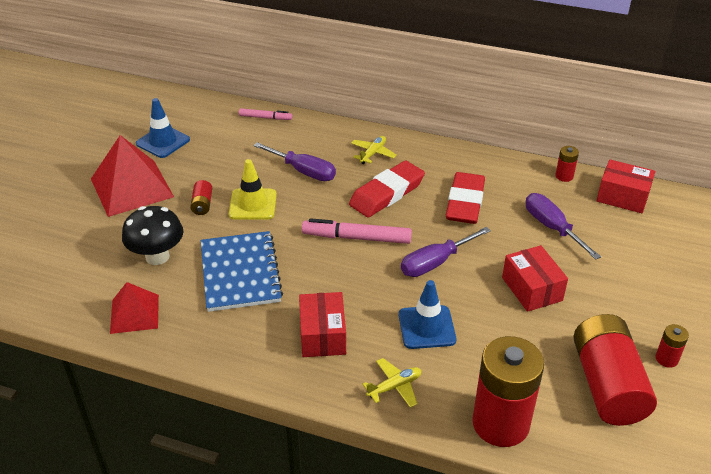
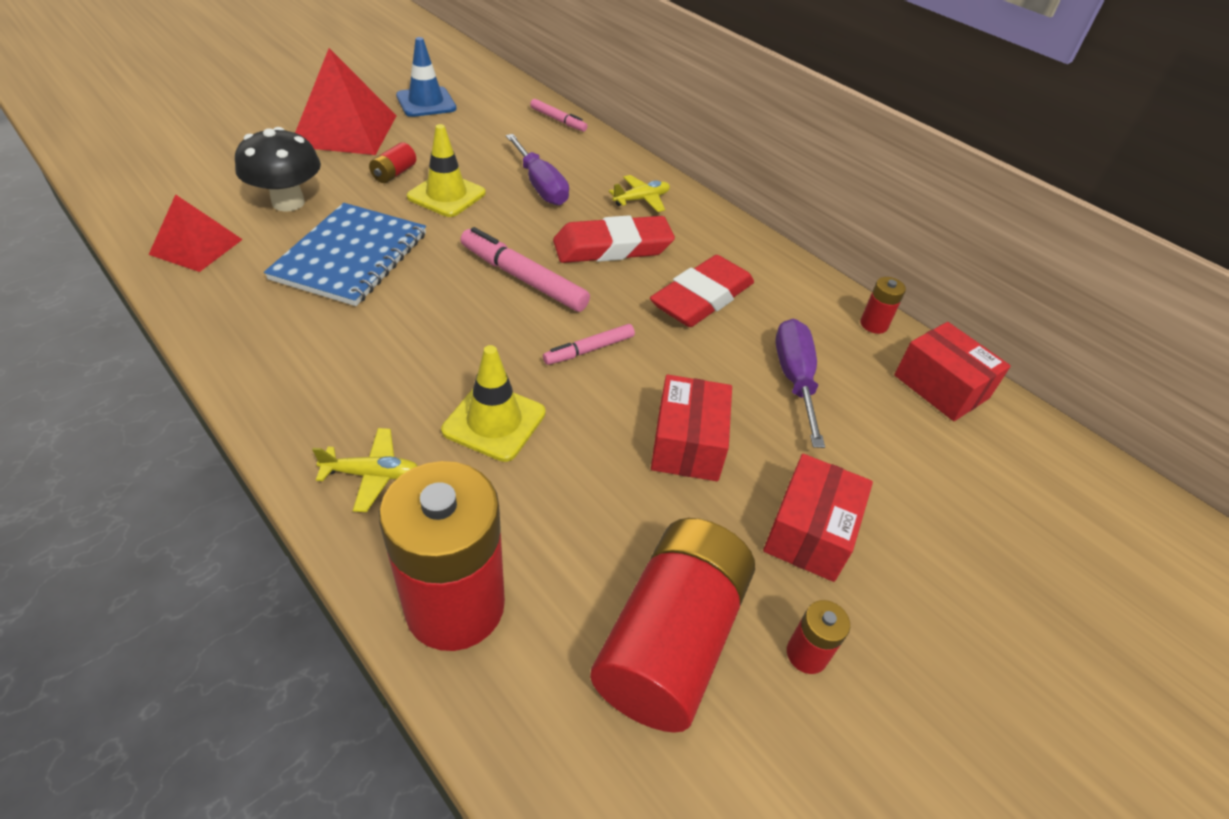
camera: 25 degrees right, 5 degrees up
(323, 335) = (359, 367): red box -> red box (810, 532)
(426, 327) = (494, 421): blue traffic cone -> yellow traffic cone
(435, 263) = (589, 350): purple screwdriver -> pink marker

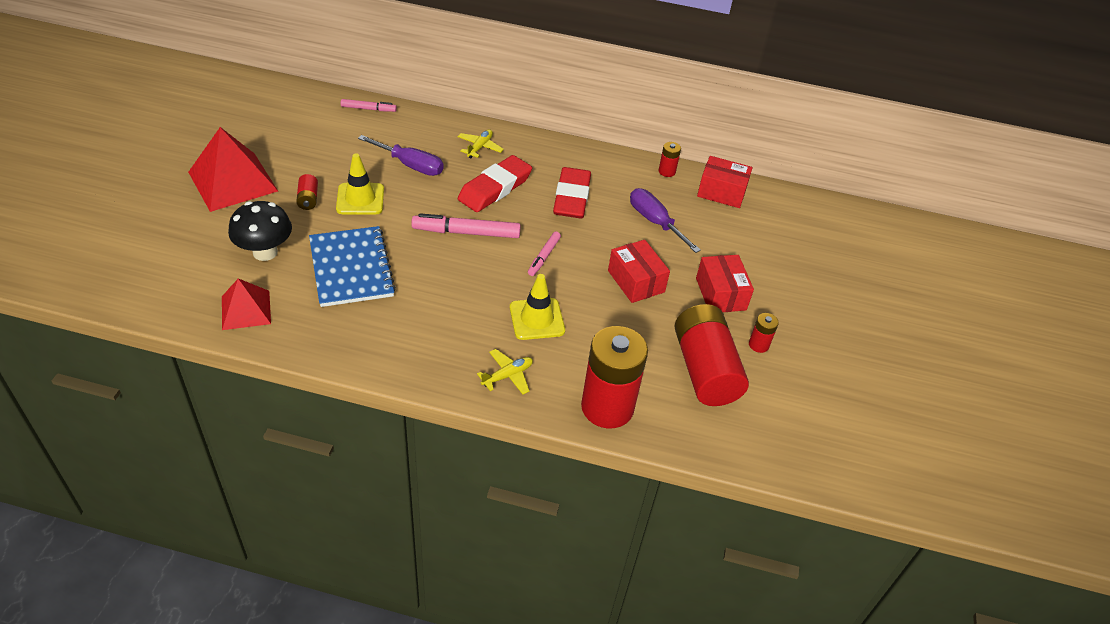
camera: 35 degrees left, 0 degrees up
(426, 102) = (262, 133): blue traffic cone -> none

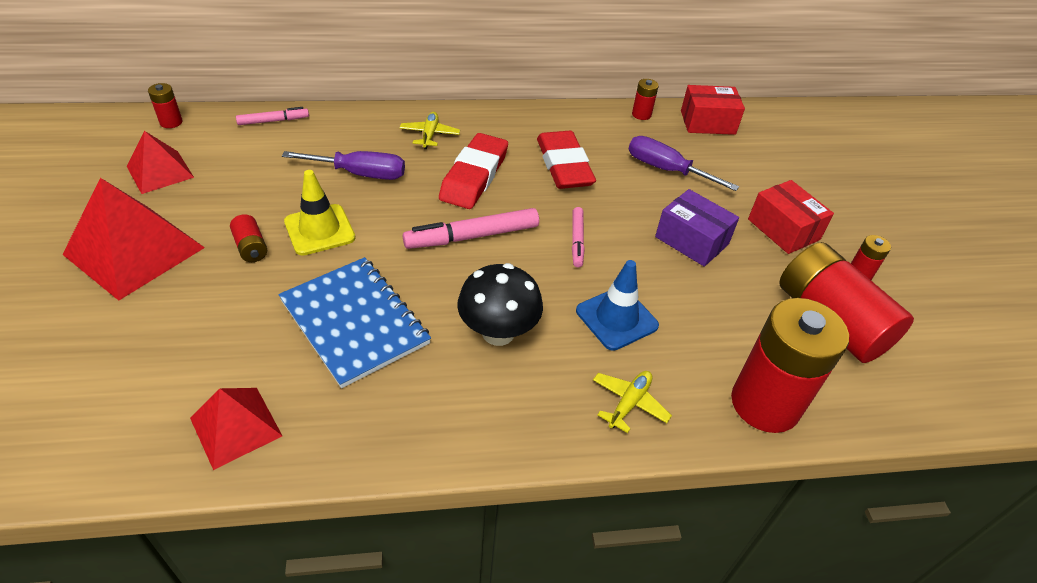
camera: 20 degrees left, 0 degrees up
(265, 252) = (225, 335): black mushroom -> black mushroom (498, 332)
(272, 129) = (160, 172): none -> red pyramid
(296, 93) = (171, 122): none -> red battery
(537, 319) = (616, 318): yellow traffic cone -> blue traffic cone
(636, 281) = (691, 240): red box -> purple box

